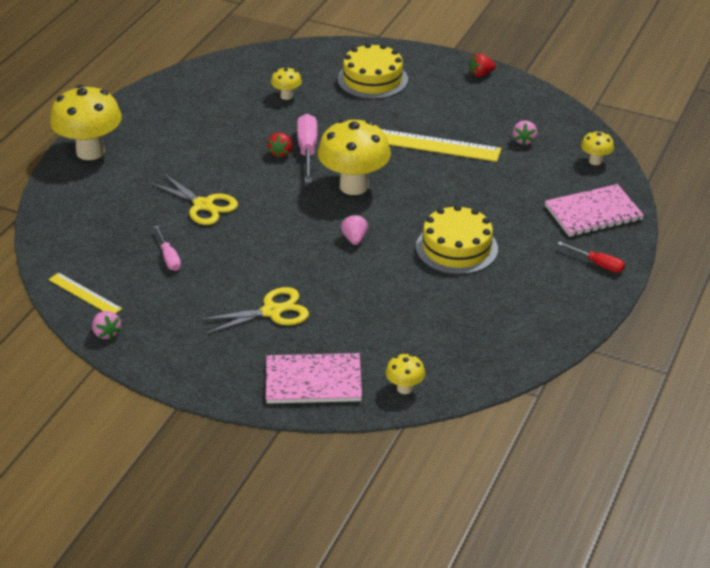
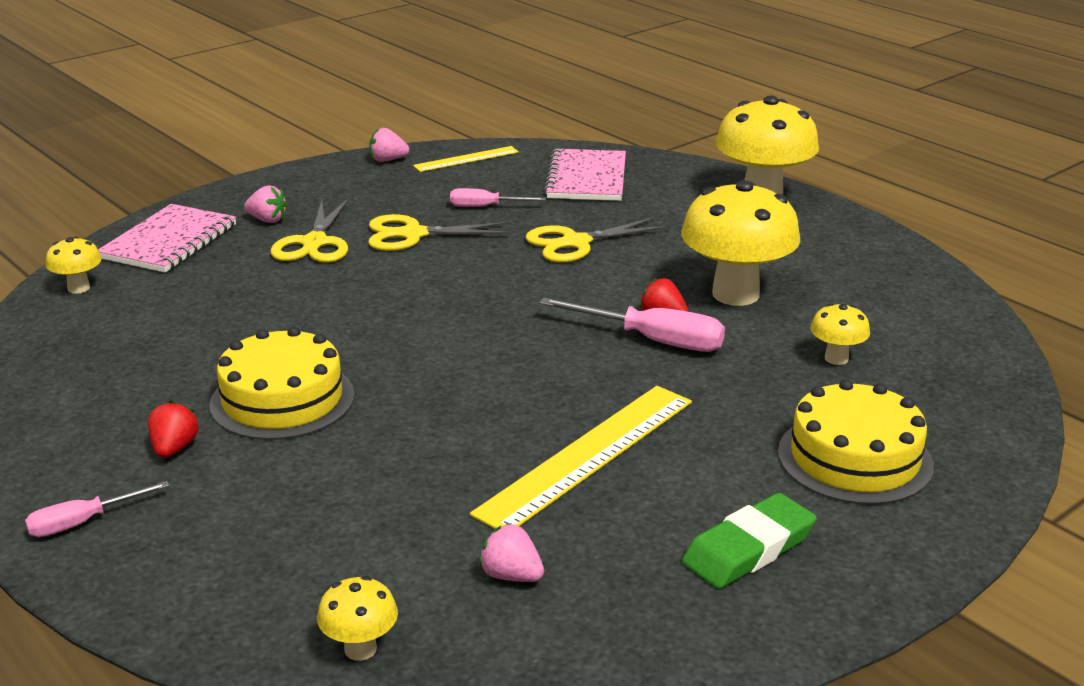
camera: 115 degrees right, 10 degrees down
(232, 274) = (413, 234): none -> yellow scissors
(354, 186) = (522, 356): yellow mushroom -> yellow mushroom (735, 294)
(354, 239) = (394, 325): pink strawberry -> pink strawberry (267, 220)
(458, 93) = (748, 549): none -> green eraser
(481, 74) = (812, 608): red strawberry -> red strawberry (174, 448)
(593, 213) = (211, 574): pink notebook -> pink notebook (587, 178)
(598, 264) = (83, 522): red screwdriver -> pink screwdriver

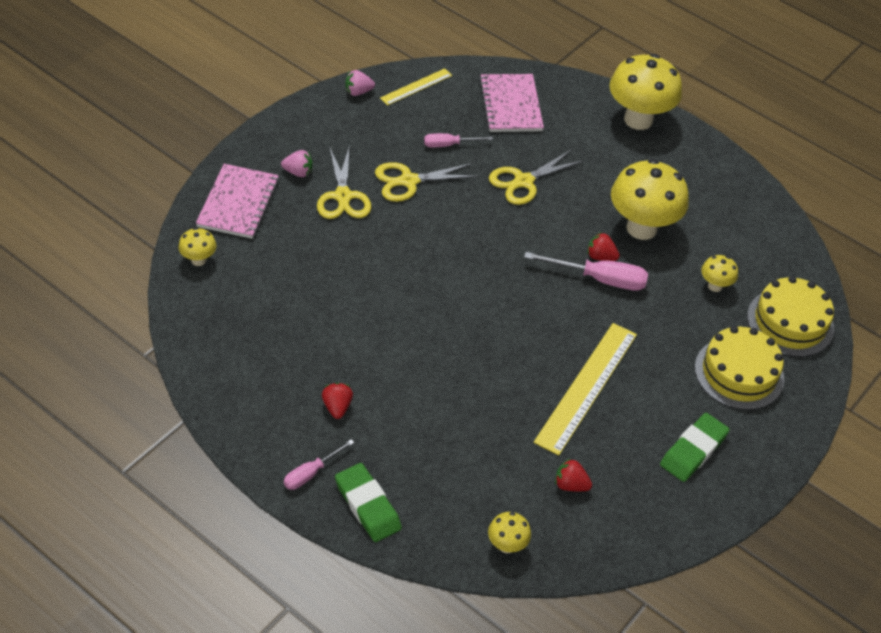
camera: 15 degrees left, 20 degrees up
(149, 571) = (367, 505): none -> green eraser
(282, 399) = (385, 357): yellow cake -> yellow cake (790, 322)
(511, 575) = (570, 485): pink strawberry -> red strawberry

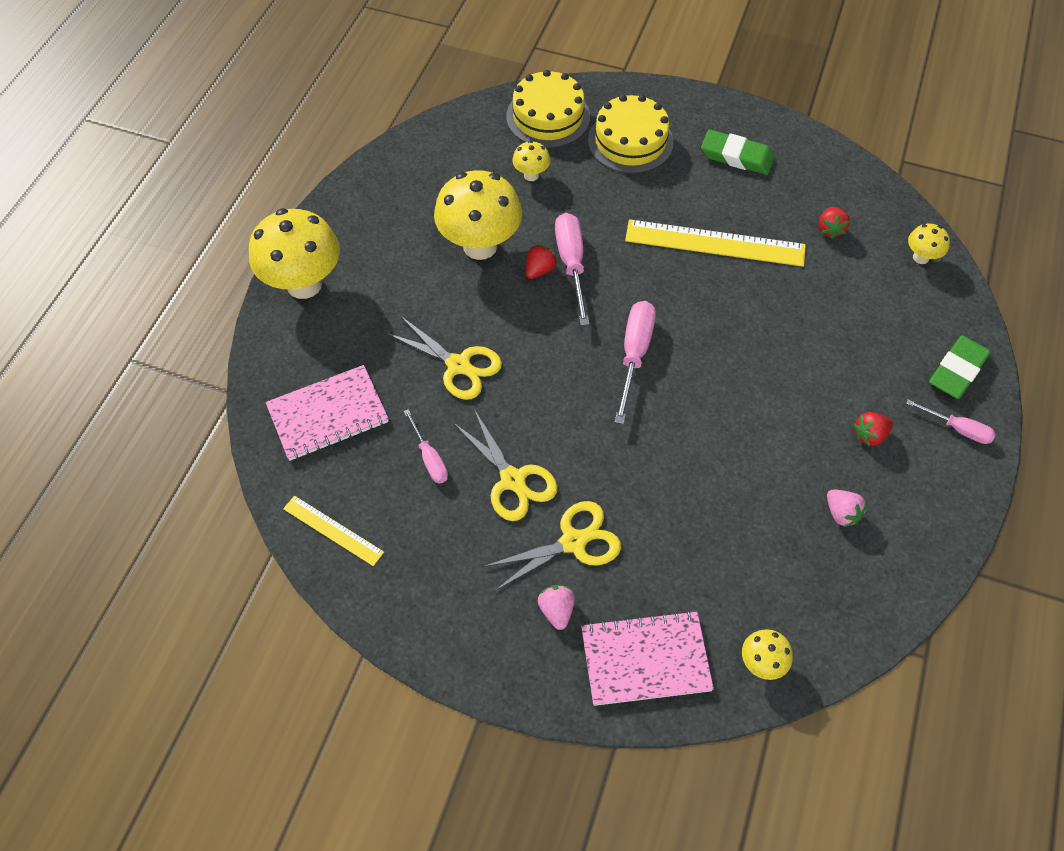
camera: 105 degrees left, 10 degrees up
(358, 92) = (371, 597): pink strawberry -> pink strawberry (841, 513)
(487, 286) = (634, 355): none -> pink screwdriver
(600, 257) = (539, 270): red strawberry -> red strawberry turned 150 degrees counterclockwise

